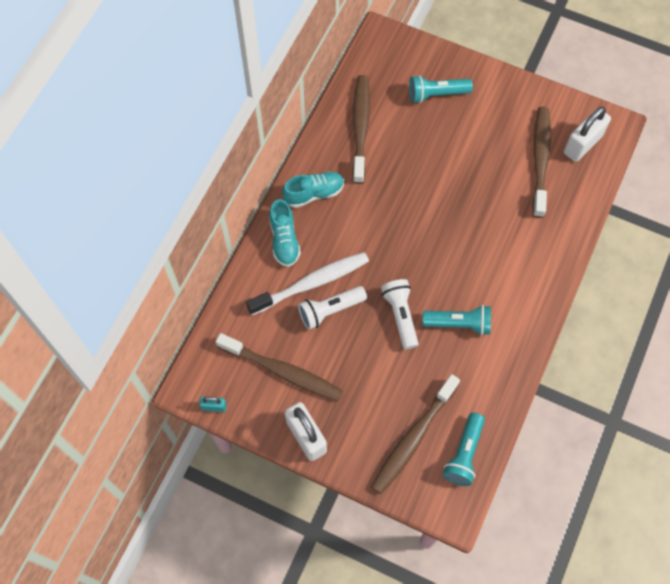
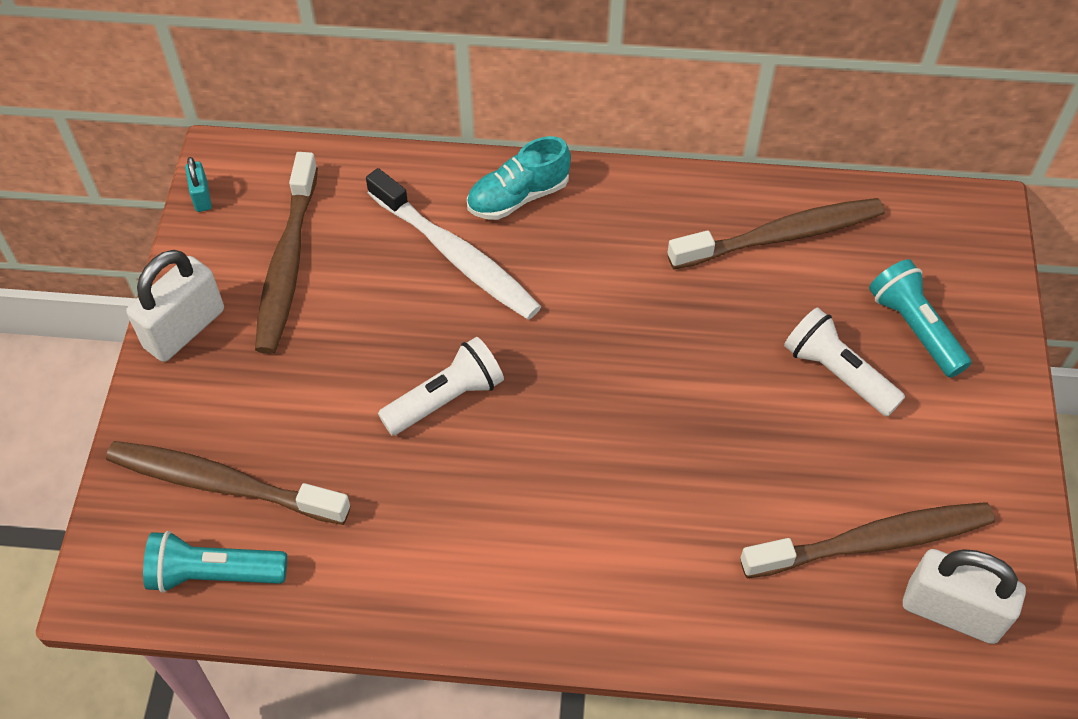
camera: 70 degrees right, 10 degrees down
(314, 193) = (621, 210): turquoise shoe -> none
(330, 310) = (417, 295): white flashlight -> white flashlight (837, 373)
(459, 324) = (464, 495): turquoise flashlight -> none

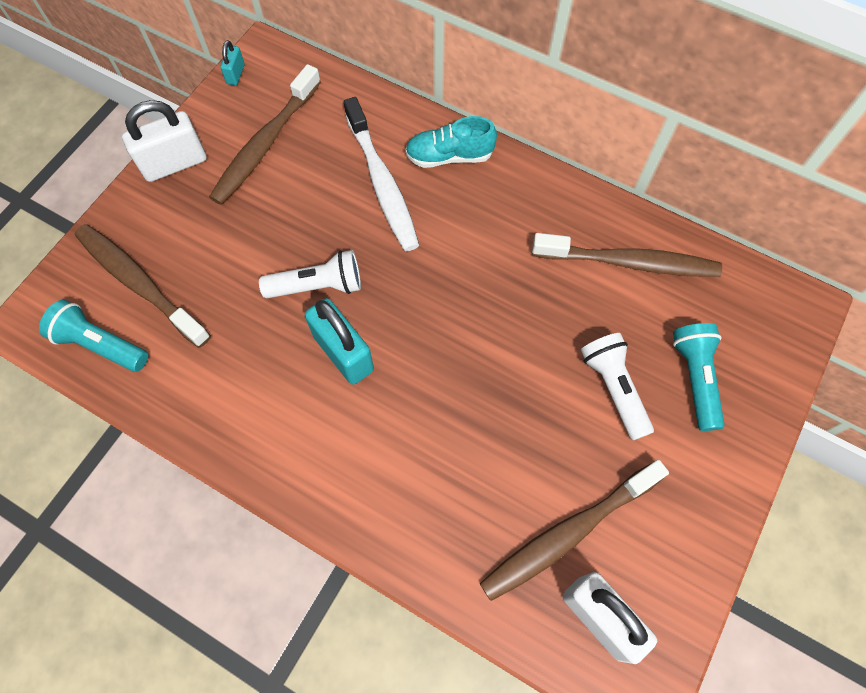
camera: 25 degrees right, 10 degrees up
(519, 460) = (343, 353): none -> turquoise padlock
(872, 542) = (568, 533): brown toothbrush -> brown toothbrush turned 135 degrees clockwise

